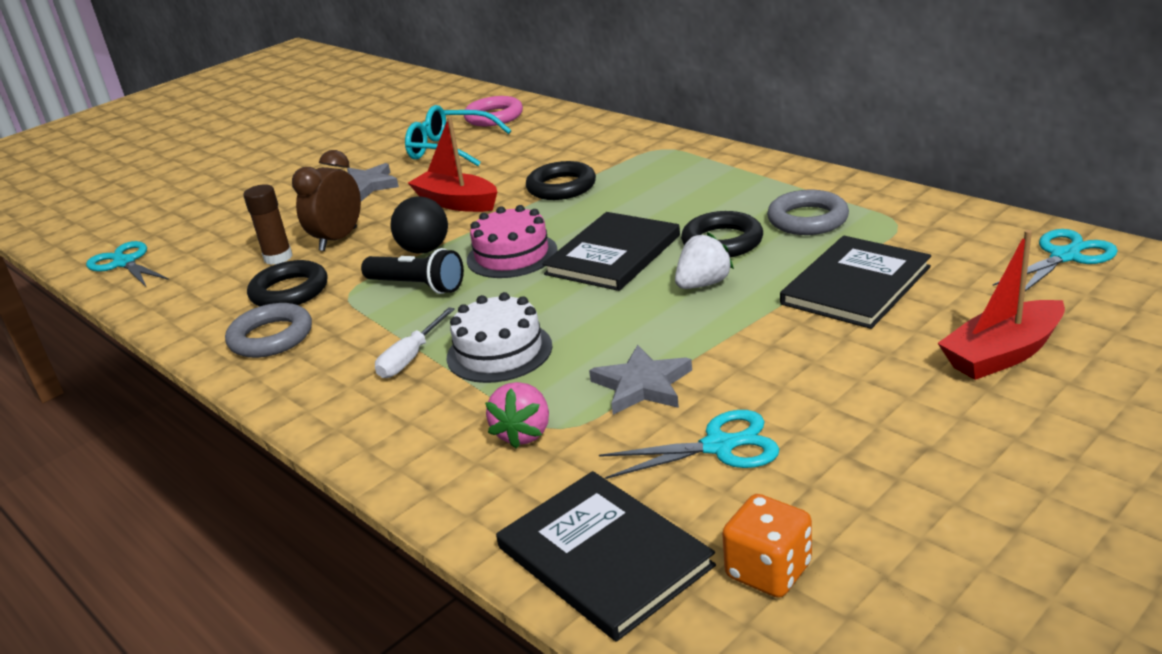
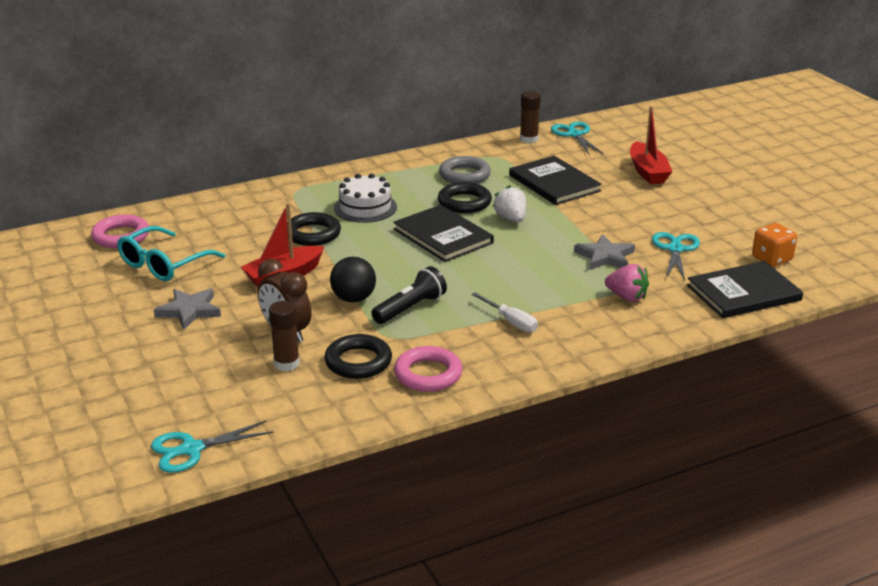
camera: 75 degrees left, 0 degrees up
(271, 337) = (428, 374): grey ring -> pink ring
(499, 352) = (531, 291): white cake -> white cake (365, 207)
(512, 255) = (403, 268): pink cake -> none
(991, 228) = (529, 139): none -> brown glue stick

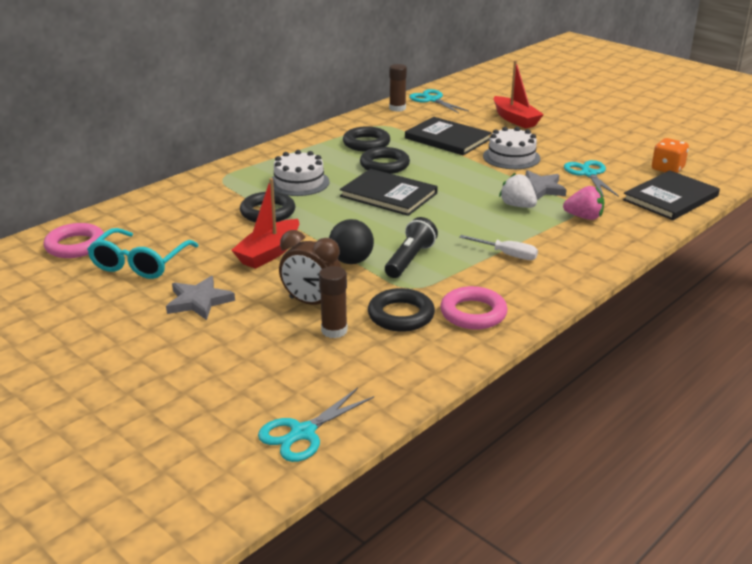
camera: 20 degrees left, 0 degrees up
(464, 175) = (366, 143): grey ring -> black ring
(511, 219) = (435, 172): white strawberry -> white strawberry (517, 206)
(606, 216) = (511, 157): none -> white cake

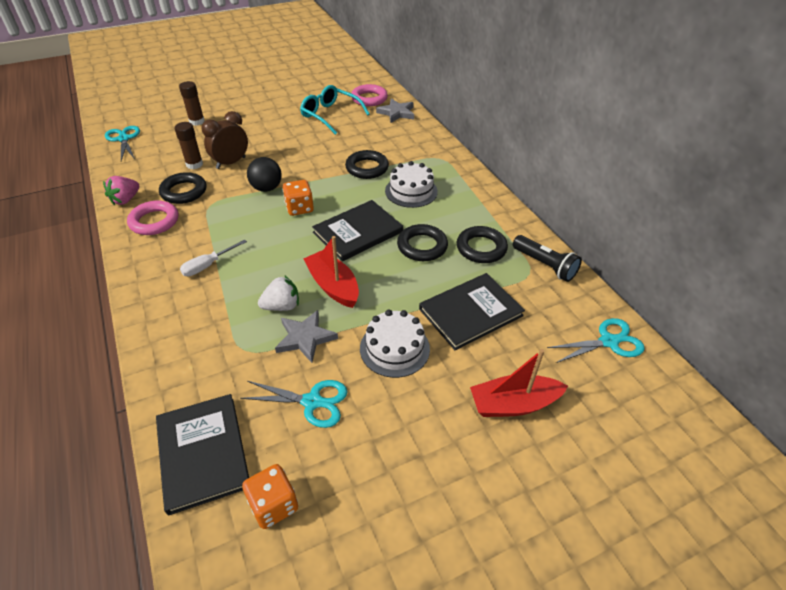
camera: 110 degrees right, 15 degrees up
(199, 301) = (270, 128): grey star -> grey star (397, 113)
(269, 253) = (306, 158): red boat -> red boat (333, 286)
(374, 232) = (299, 208): none -> orange dice
(397, 108) = (582, 299): brown glue stick -> brown glue stick (197, 121)
(410, 259) = (245, 214): black flashlight -> black flashlight (545, 265)
(584, 217) = (224, 346): pink strawberry -> pink strawberry (126, 200)

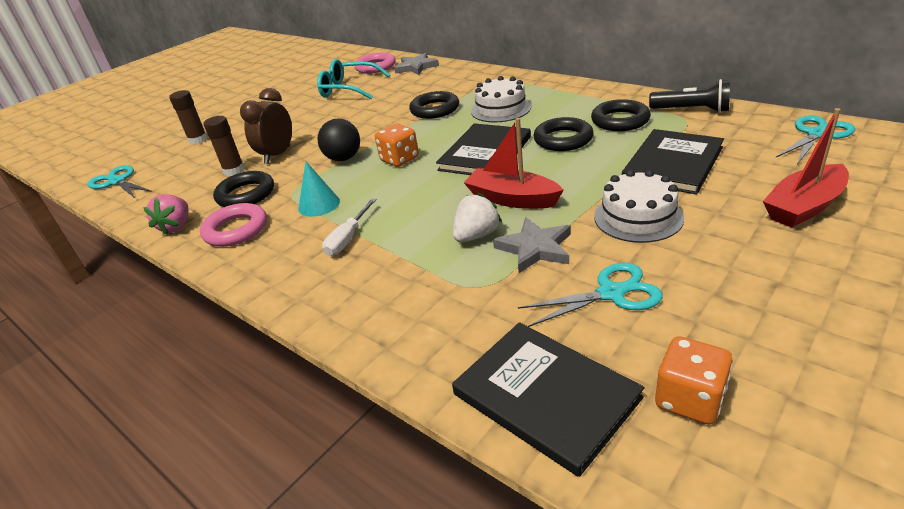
camera: 20 degrees left, 10 degrees down
(216, 225) = (319, 205): none -> turquoise cone

